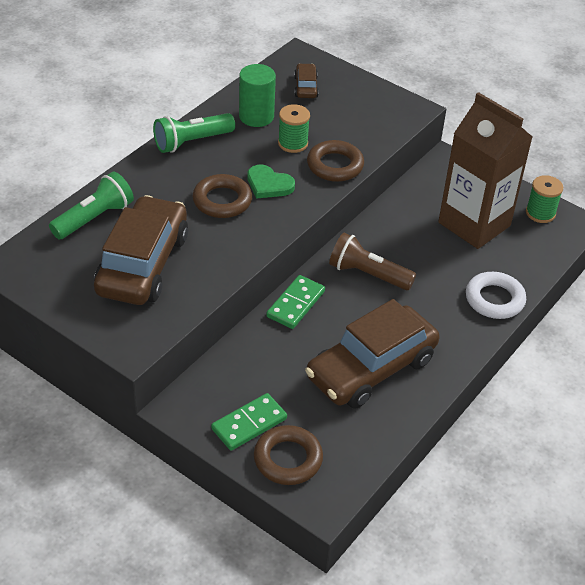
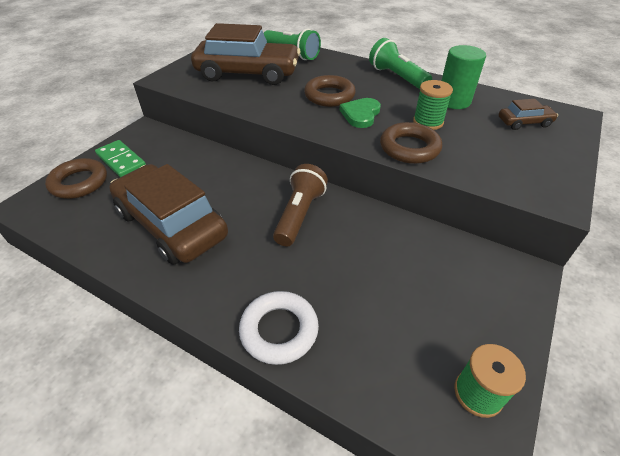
camera: 85 degrees right, 0 degrees up
(295, 304) = (252, 173): green domino -> none
(474, 224) = (414, 305): brown carton -> none

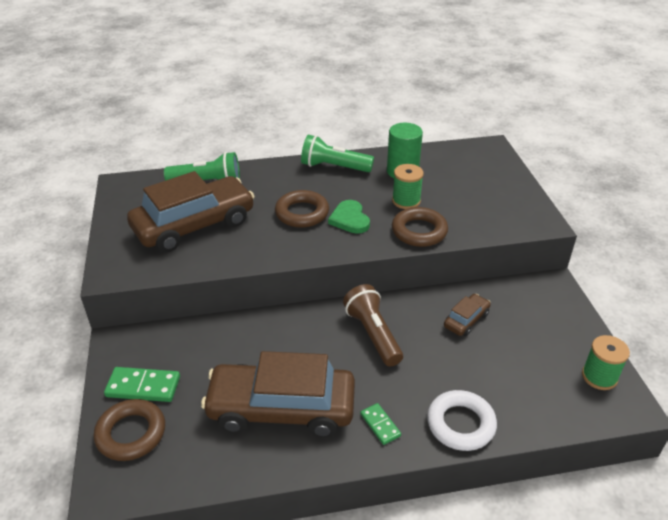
camera: 40 degrees left, 5 degrees down
(217, 283) = (380, 425): none -> green domino
(524, 122) = (467, 169): brown car -> brown car (466, 320)

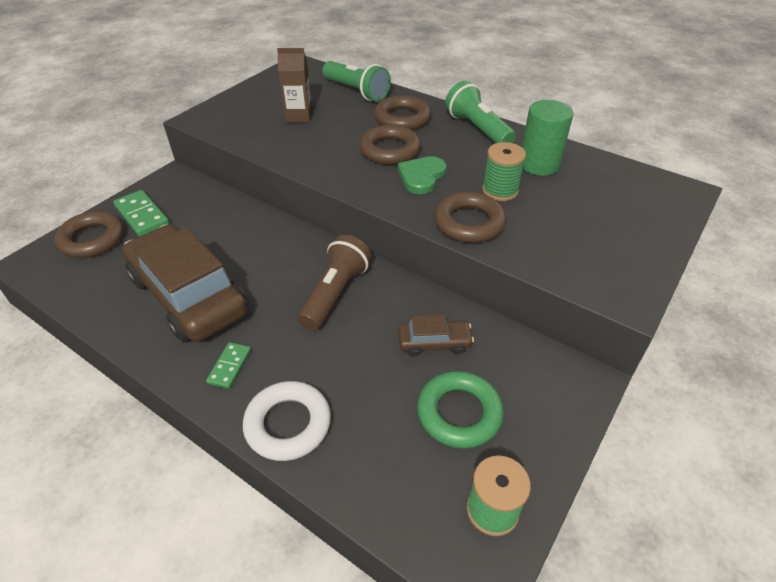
camera: 45 degrees right, 5 degrees up
(194, 225) = (298, 116): brown car -> brown carton
(274, 186) = (402, 118): none -> brown ring
(527, 346) = (459, 413): none -> green ring

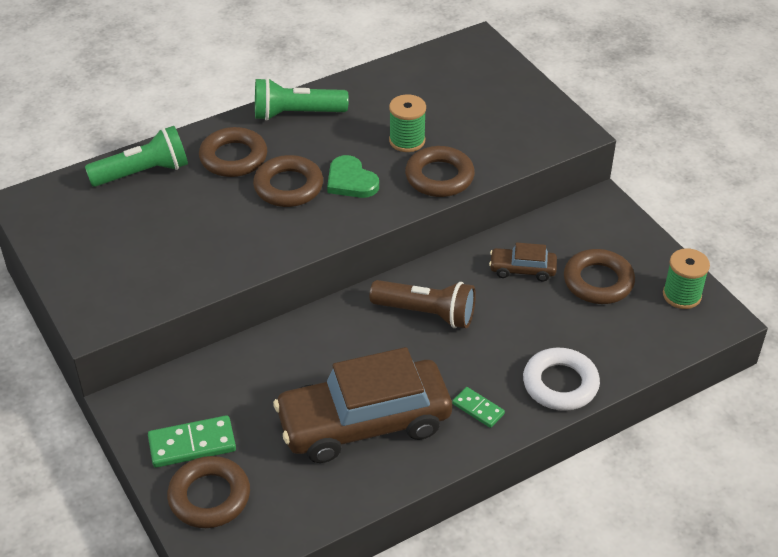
camera: 65 degrees left, 0 degrees up
(298, 116) = (161, 235): brown carton -> none
(335, 293) = (426, 313): brown flashlight -> brown flashlight turned 150 degrees clockwise
(434, 343) = (522, 269): brown car -> brown car turned 105 degrees counterclockwise
(459, 413) = (598, 281): green ring -> brown ring
(539, 164) = (385, 101): green cylinder -> none

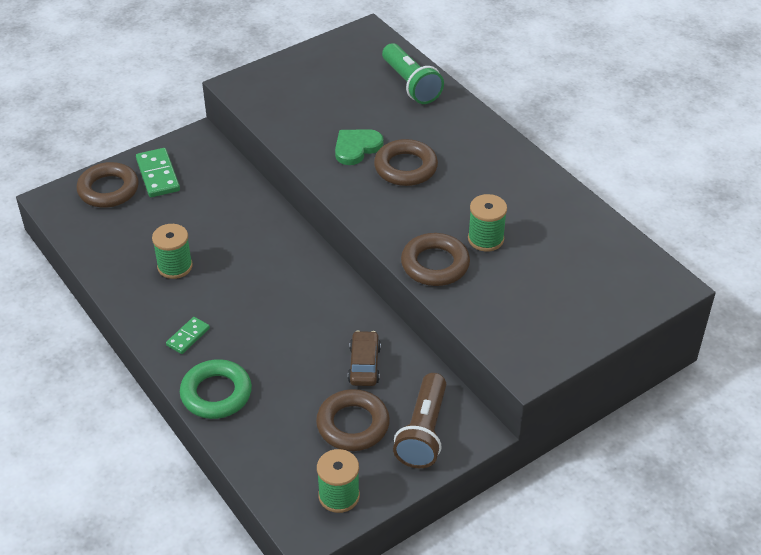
camera: 85 degrees right, 0 degrees up
(233, 157) = (439, 131): brown ring -> none
(296, 114) = (510, 163): green flashlight -> none
(351, 181) = (419, 205): green heart -> green heart (356, 148)
(364, 423) = (175, 266): brown car -> green spool
(426, 313) = (301, 298): brown flashlight -> brown flashlight (423, 432)
(560, 384) = (216, 393): white ring -> green ring

